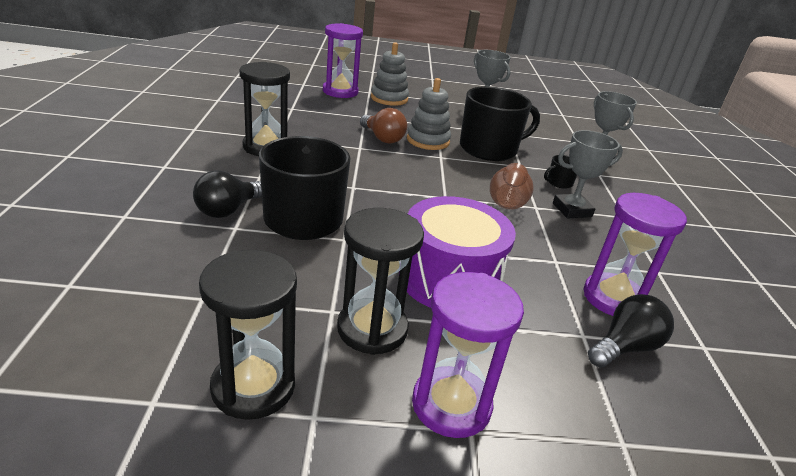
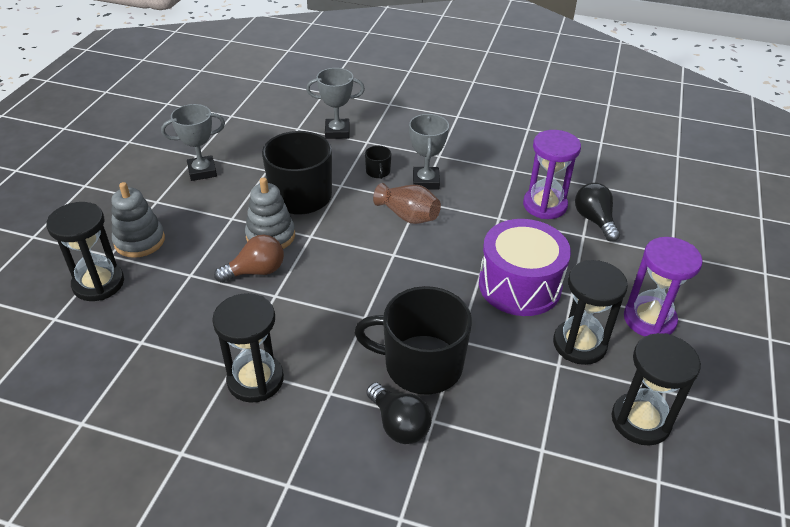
camera: 70 degrees left, 10 degrees up
(340, 91) = (98, 283): purple hourglass -> black hourglass

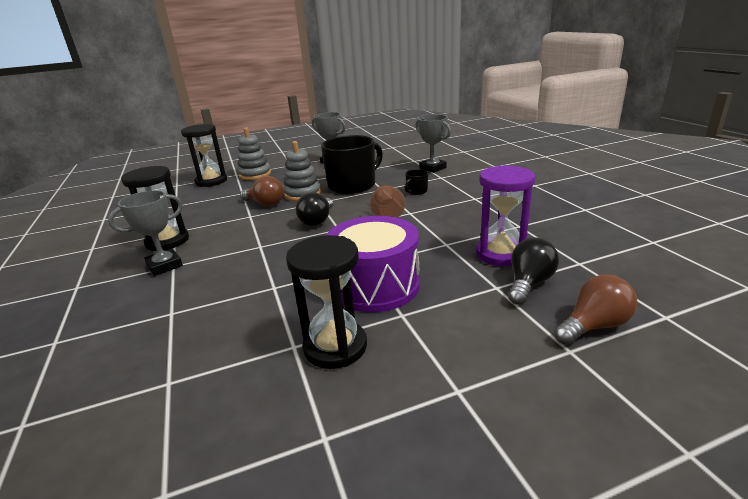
camera: 55 degrees right, 15 degrees down
(399, 424) = (157, 301): black light bulb -> black light bulb (317, 221)
(421, 365) = (230, 284): black mug -> none
(426, 181) = (436, 206): grey trophy -> grey trophy (164, 266)
(640, 421) = (256, 437): black hourglass -> none
(649, 319) = (431, 378): purple hourglass -> none
(660, 229) = (594, 326): none -> brown light bulb

